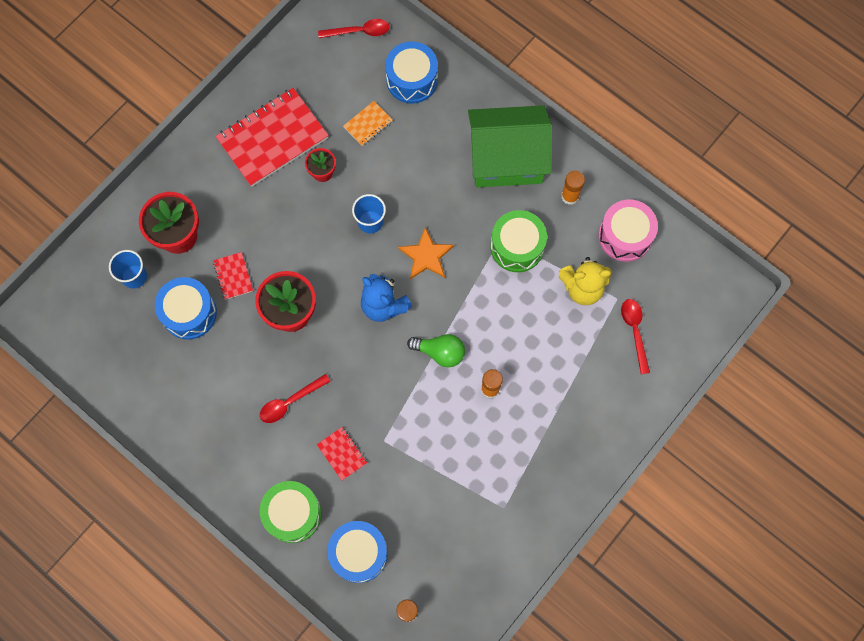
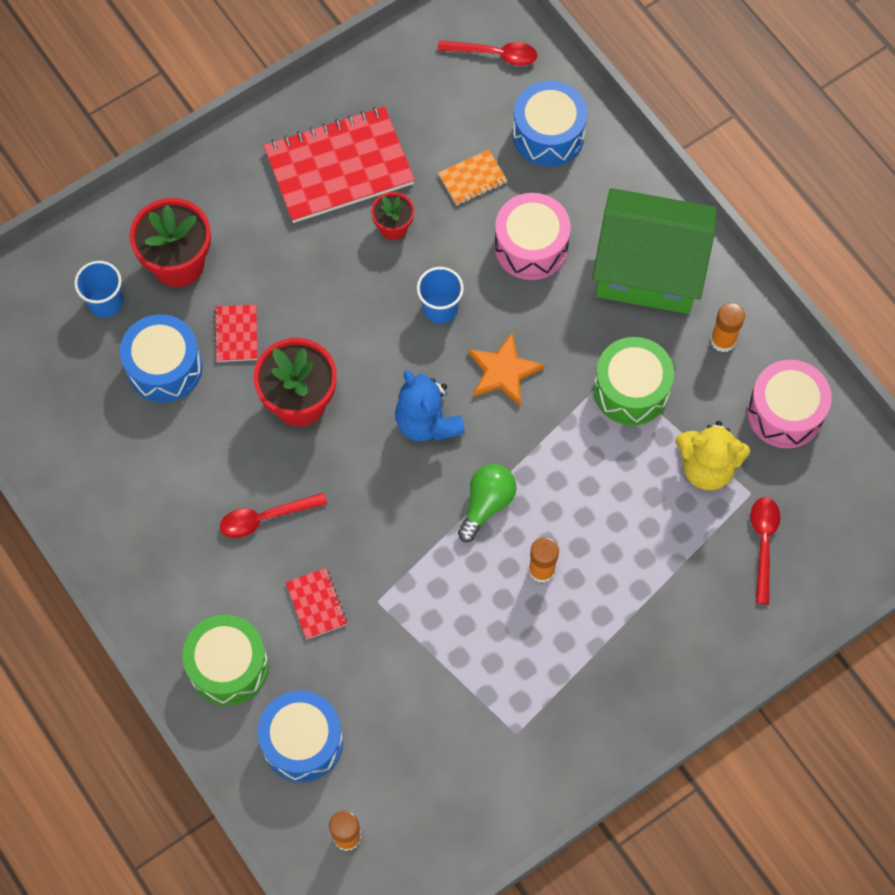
camera: 15 degrees right, 5 degrees down
(421, 162) = (531, 246): none -> pink drum
(440, 352) = (486, 504): green light bulb -> green light bulb turned 90 degrees counterclockwise

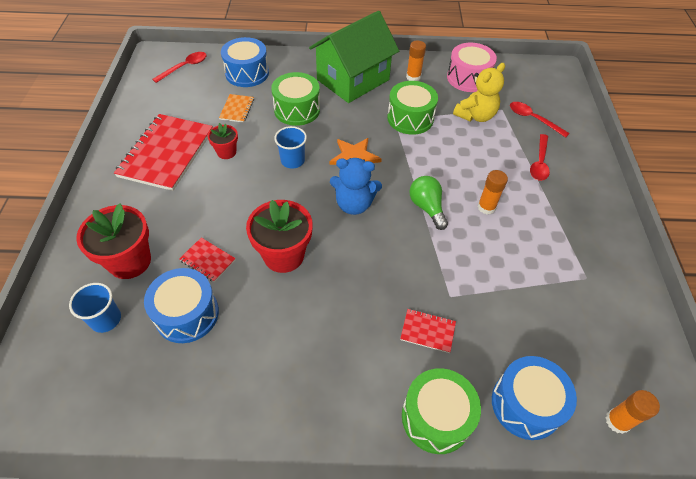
camera: 55 degrees left, 15 degrees down
(265, 518) = (344, 322): red spoon -> red spoon (539, 163)
(531, 246) = (297, 110): pink drum -> green drum

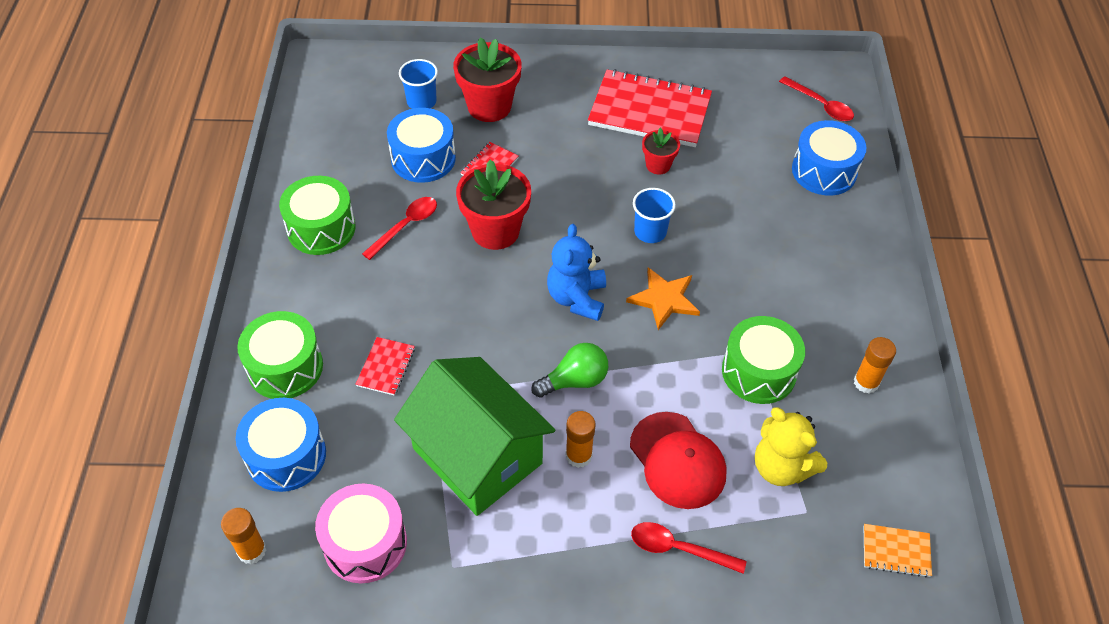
camera: 90 degrees right, 0 degrees up
(237, 109) = (742, 167): orange notebook -> orange notebook (896, 551)
(297, 110) = (753, 232): green drum -> green drum (321, 228)
(353, 80) = (838, 298): green house -> green house (477, 456)
(468, 78) = (884, 468): pink drum -> pink drum (365, 543)
(480, 159) = (677, 460): none -> red cap
(533, 119) = (788, 560): red spoon -> red spoon (406, 226)

